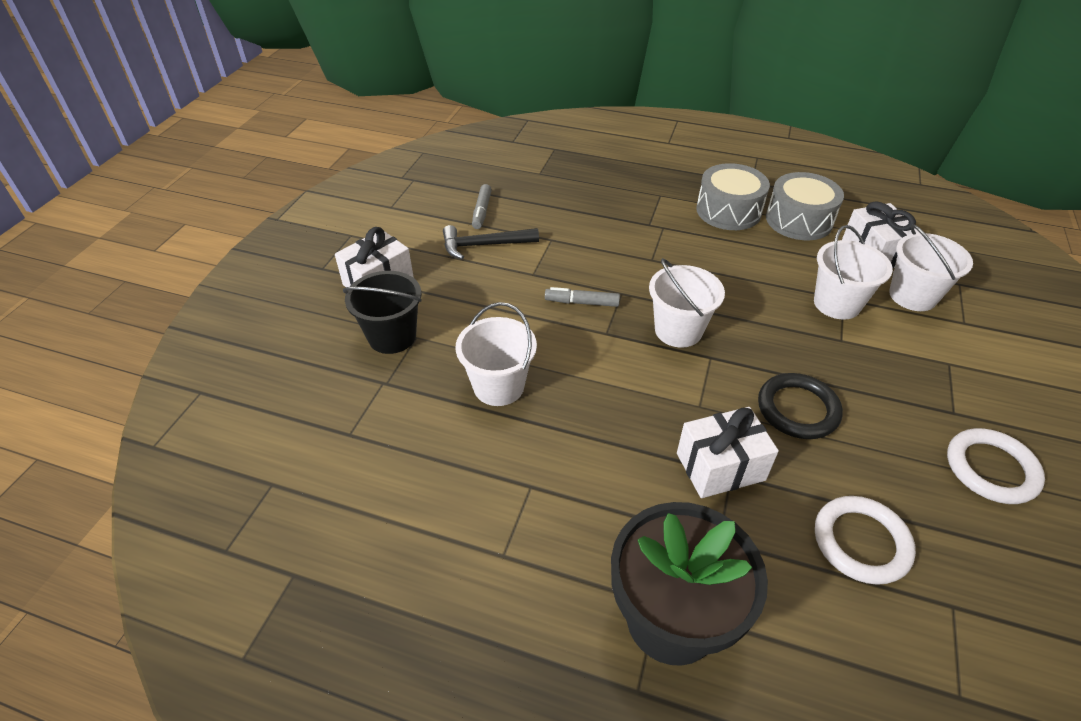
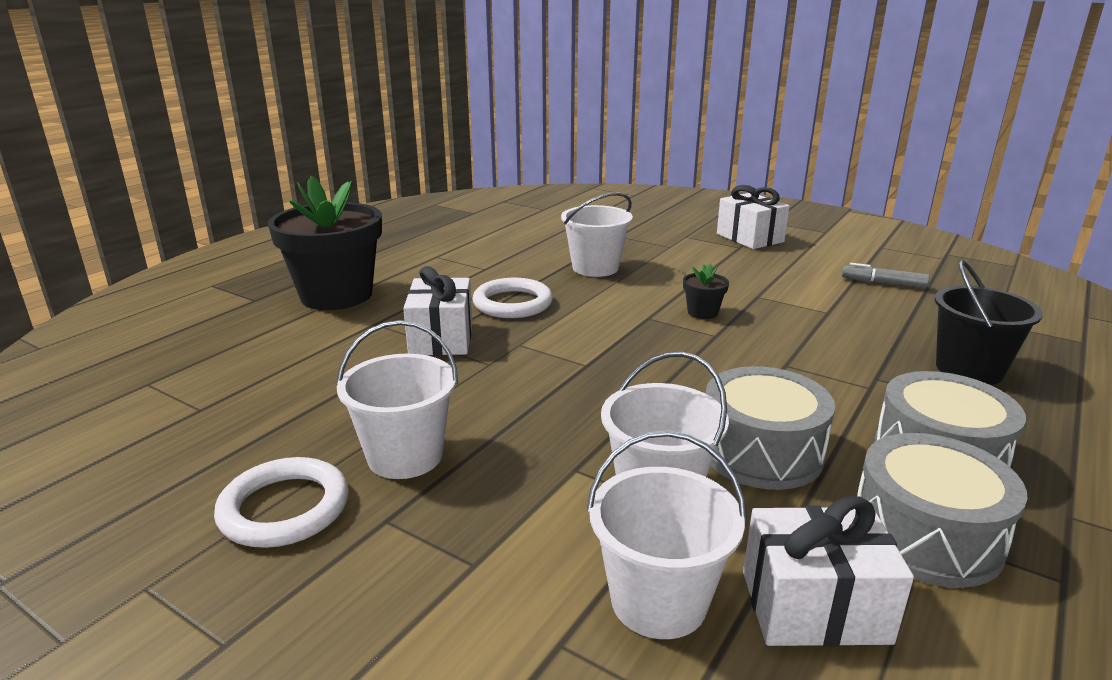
camera: 105 degrees right, 20 degrees down
(392, 336) = (673, 239): black bucket -> black bucket (969, 369)
(484, 245) = (812, 279): black hammer -> none
(582, 302) = (702, 312): grey marker -> black flower pot
(678, 330) = (639, 355): white bucket -> white bucket (405, 456)
(767, 268) = (761, 452): none -> grey drum
(797, 409) = (478, 397): black ring -> none
(861, 542) = (303, 383): white ring -> white ring (512, 303)

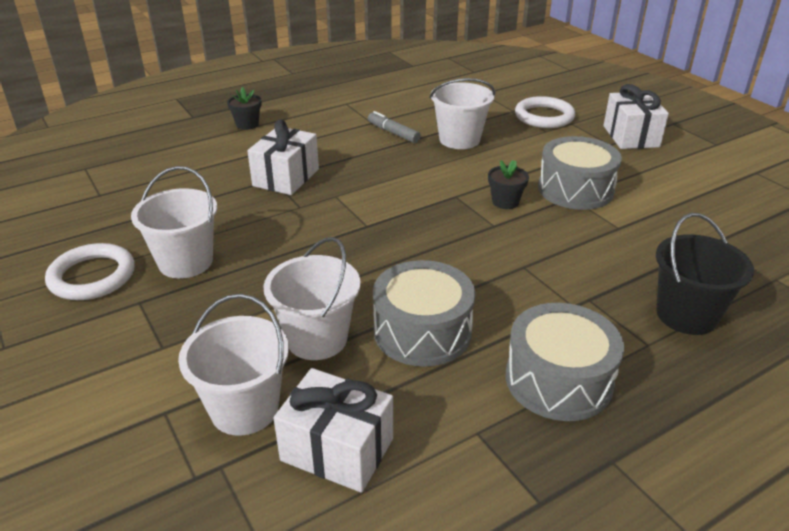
camera: 25 degrees right, 10 degrees up
(336, 295) = (247, 124): black flower pot -> black flower pot, size x0.41
(512, 303) = (363, 159): white ring -> white ring (544, 116)
(883, 283) = (708, 211): grey marker -> grey marker (393, 133)
(926, 535) = (474, 433): grey drum -> grey drum (575, 189)

